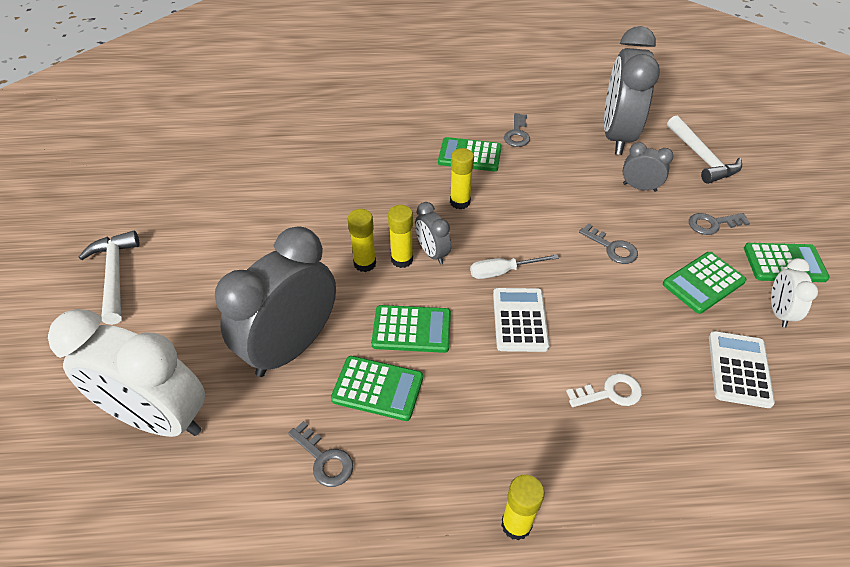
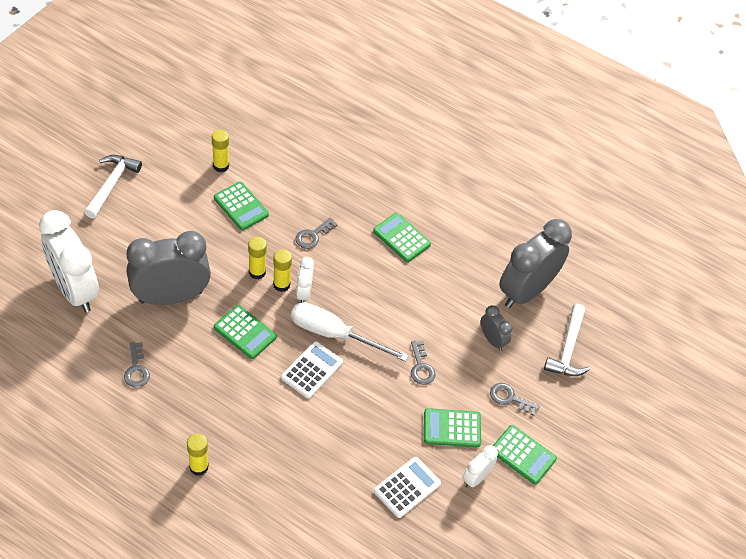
camera: 30 degrees right, 5 degrees up
(377, 389) = (195, 352): green calculator -> green calculator (241, 206)
(432, 253) = (304, 293): grey clock -> white clock
(460, 202) = (357, 269): yellow glue stick -> yellow glue stick (221, 166)
(502, 271) = (334, 334): white screwdriver -> white screwdriver, size x1.78
(517, 134) = (454, 242): grey key -> grey key (313, 236)
(610, 393) = (317, 445): white key -> none

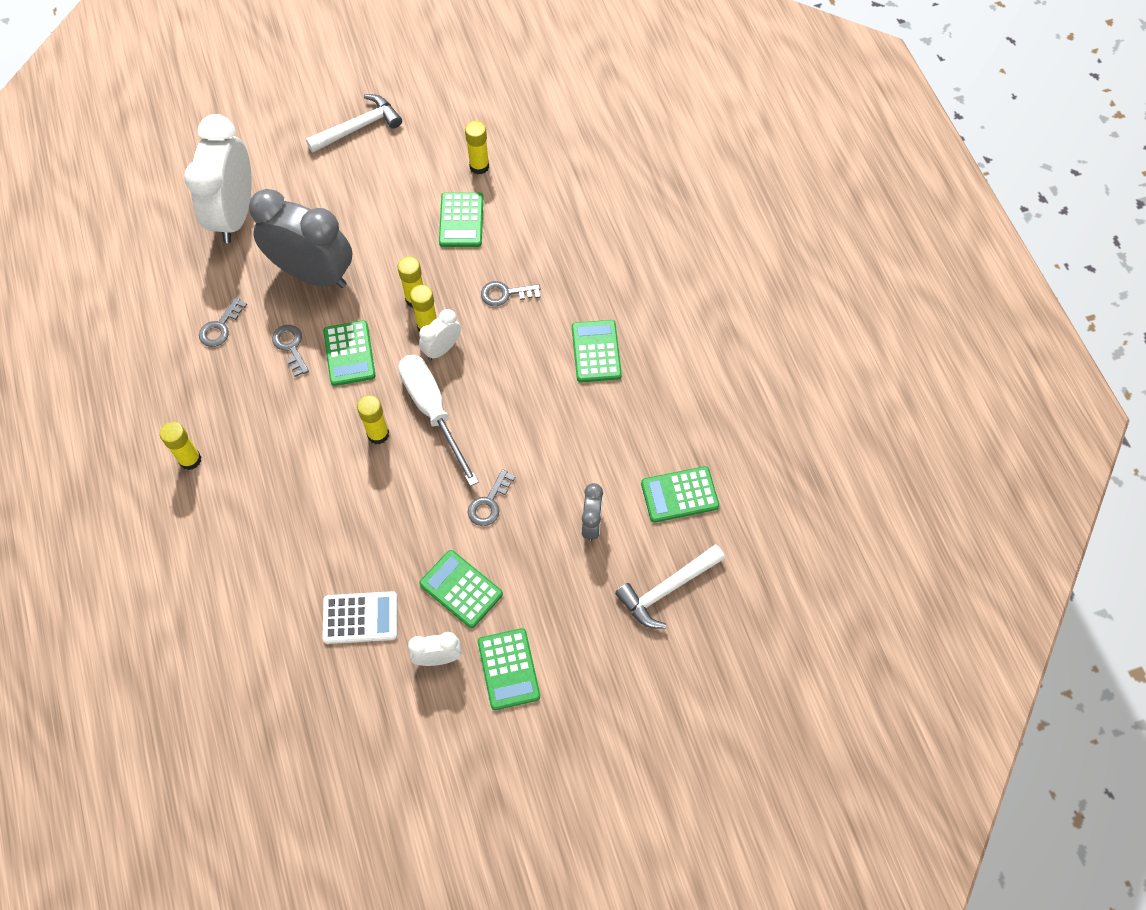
camera: 45 degrees right, 10 degrees up
(312, 370) = (378, 434): white calculator -> yellow glue stick
(510, 398) = (551, 599): grey key -> grey key (291, 347)
(526, 291) = (679, 494): grey clock -> green calculator

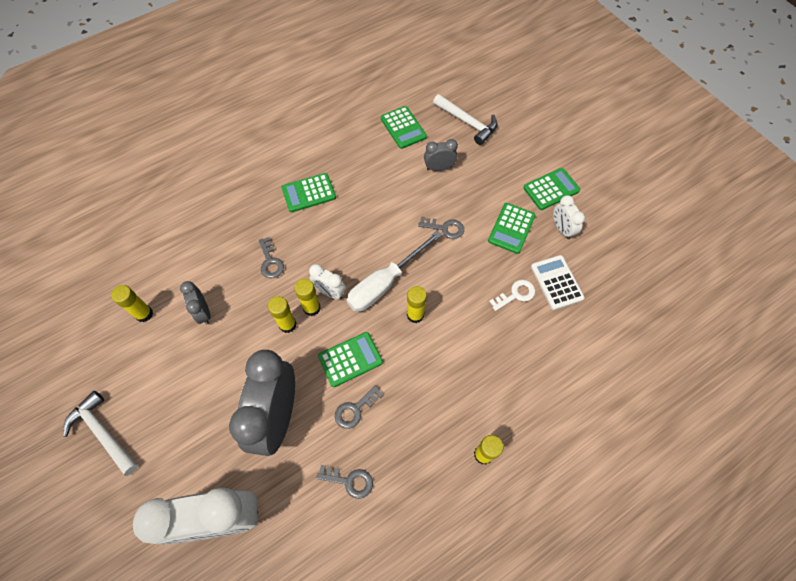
camera: 105 degrees left, 0 degrees up
(362, 560) = (516, 294): none -> white key
(461, 220) = (203, 312): green calculator -> grey clock

